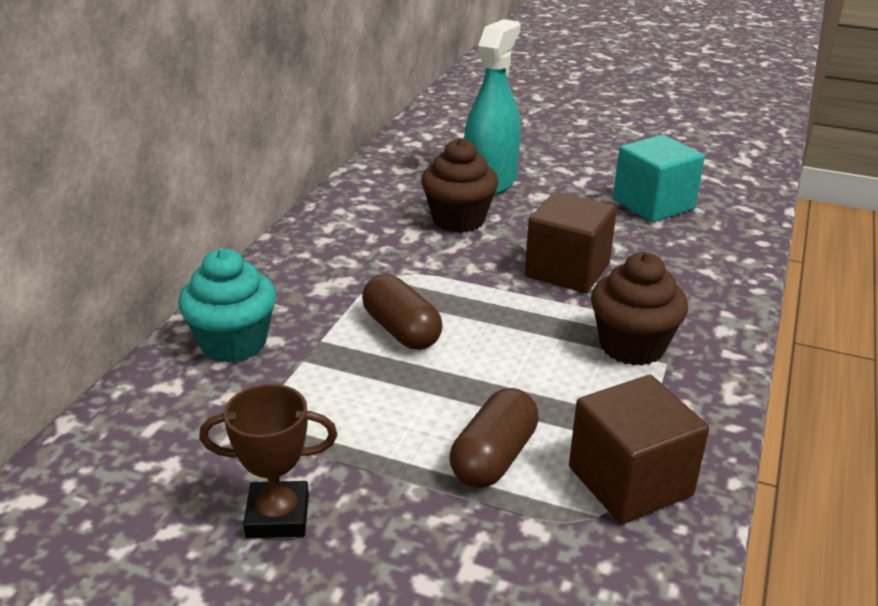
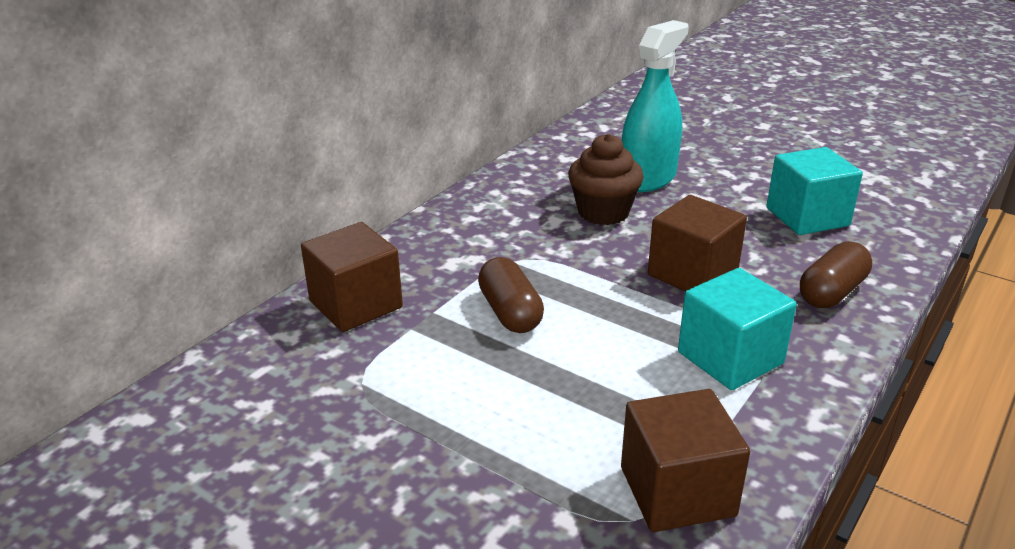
camera: 15 degrees right, 0 degrees up
(233, 343) = (356, 304): turquoise cupcake -> brown cube
(278, 516) = (337, 468): brown trophy -> none
(494, 458) = (552, 446): brown capsule -> brown capsule (832, 292)
(632, 346) = (730, 358): brown cupcake -> turquoise cube

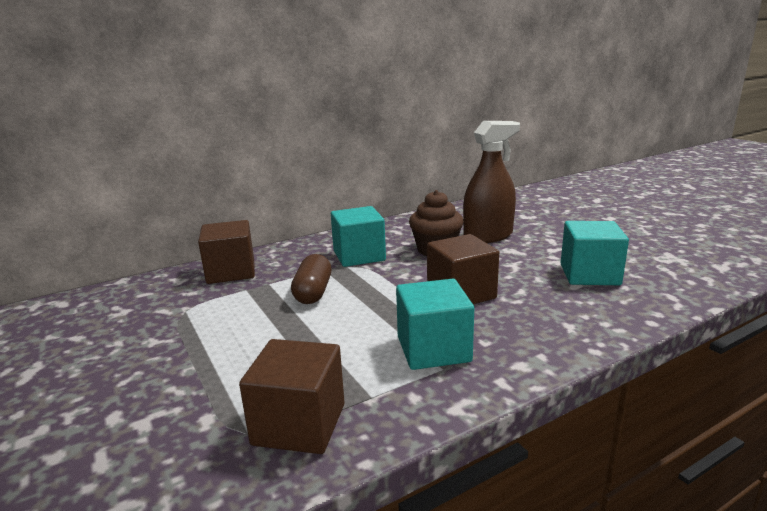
camera: 25 degrees right, 10 degrees down
(512, 241) = (359, 256): none -> turquoise cube
(648, 178) = (488, 236): turquoise spray bottle -> brown spray bottle
(832, 292) = (561, 325): brown capsule -> none

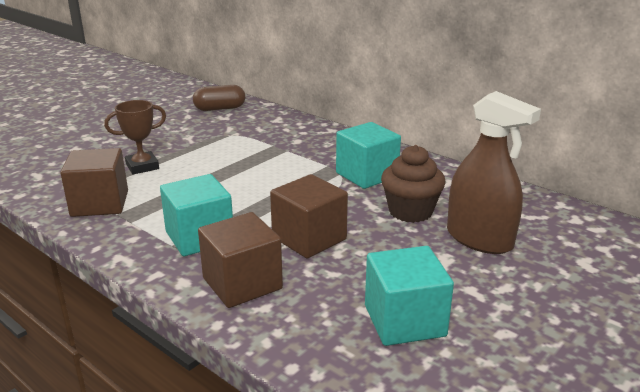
camera: 70 degrees right, 5 degrees up
(210, 383) = (142, 166): none -> brown trophy
(231, 272) = (300, 132): brown cube -> brown cube (242, 283)
(313, 292) = (279, 170): brown capsule -> brown capsule (220, 108)

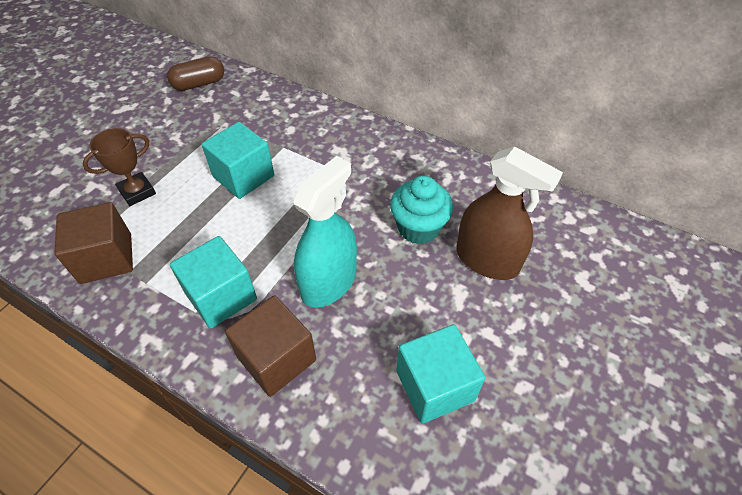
camera: 10 degrees left, 25 degrees up
(309, 238) = (329, 282): brown cube -> turquoise spray bottle
(366, 175) = (369, 177): turquoise cube -> turquoise cube (243, 176)
(410, 211) = (418, 228): brown cupcake -> turquoise cupcake

